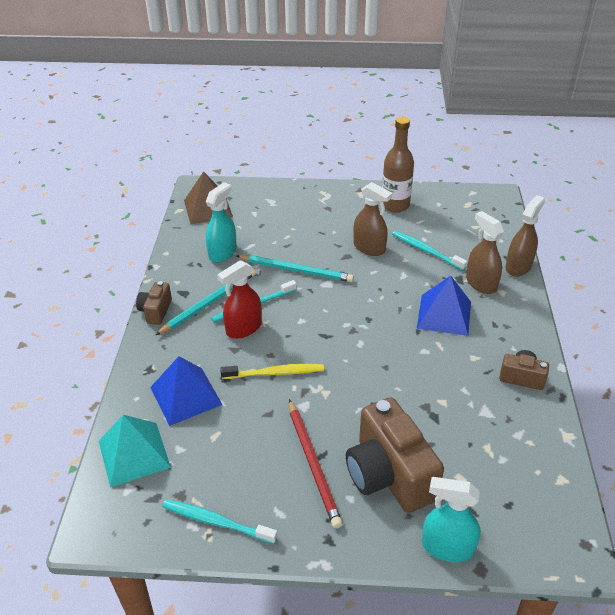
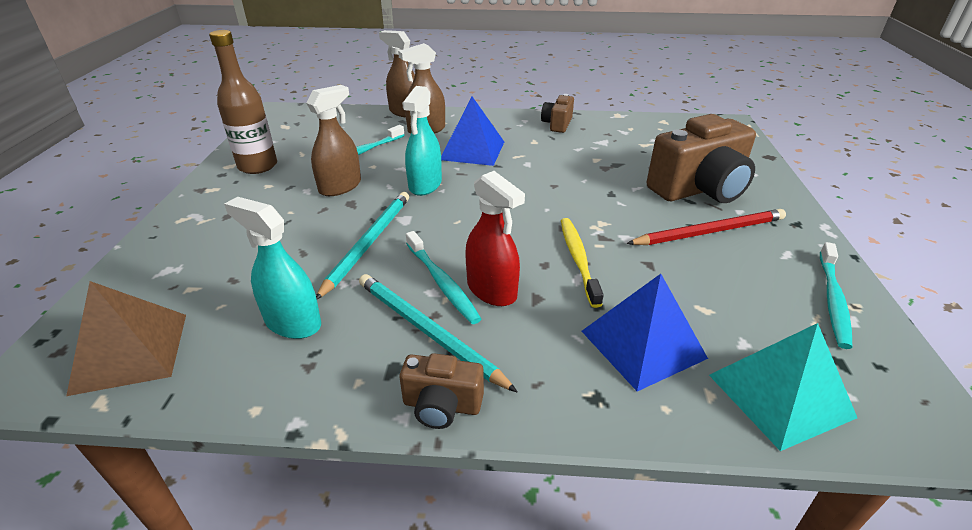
camera: 90 degrees left, 5 degrees down
(447, 547) = (759, 167): turquoise spray bottle -> turquoise spray bottle (425, 185)

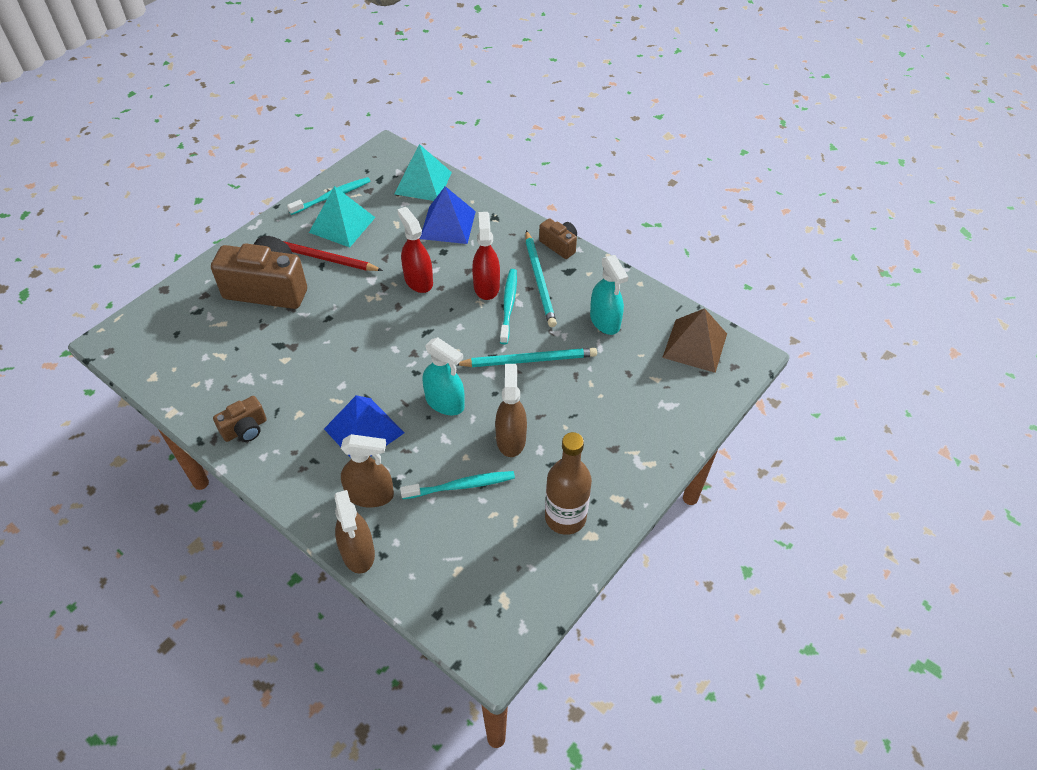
camera: 145 degrees left, 15 degrees up
(340, 186) = (511, 439): brown spray bottle -> brown spray bottle turned 105 degrees clockwise
(368, 243) = (529, 360): turquoise pencil -> turquoise pencil turned 150 degrees counterclockwise
(425, 185) = (445, 402): turquoise spray bottle -> turquoise spray bottle turned 75 degrees clockwise
(578, 259) = (418, 280): yellow toothbrush -> red spray bottle
(755, 273) = (342, 224): none -> turquoise pyramid

